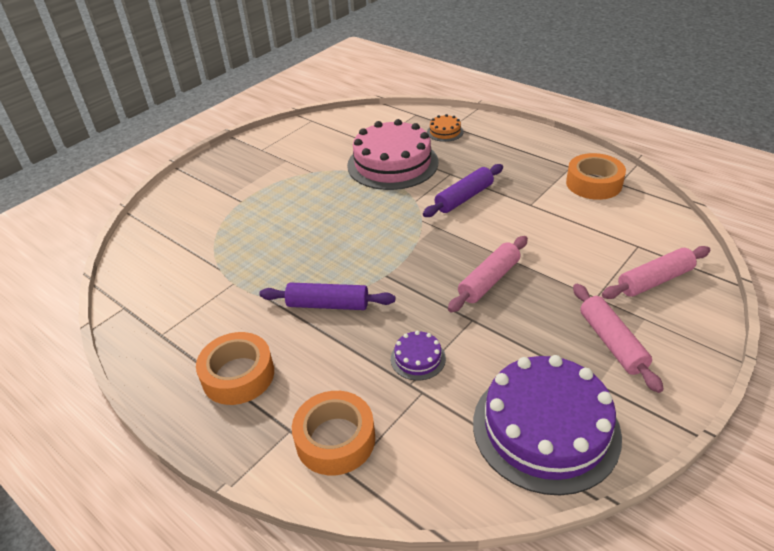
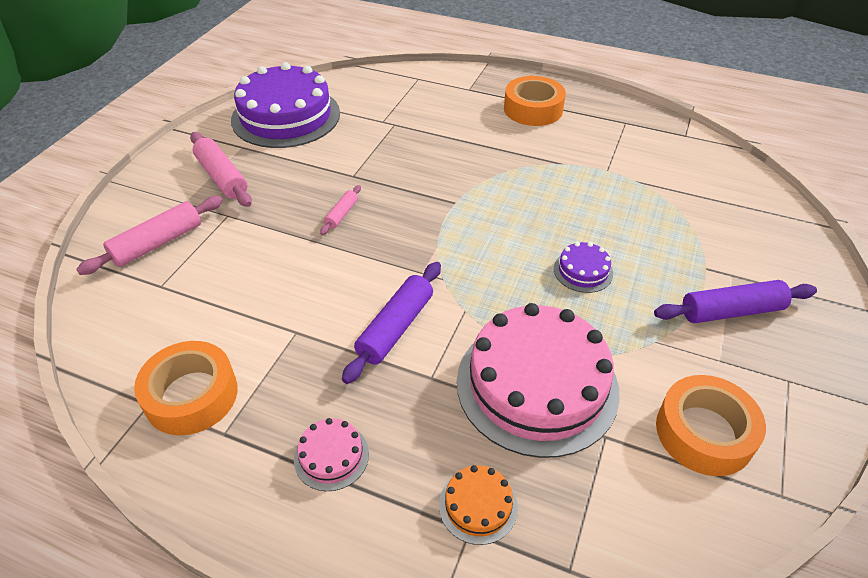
camera: 160 degrees right, 5 degrees up
(328, 305) = (497, 166): purple rolling pin -> purple rolling pin (731, 311)
(335, 439) = (434, 90): orange tape -> orange tape (704, 432)
(418, 358) = (393, 140): purple cake -> purple cake (583, 271)
(489, 281) = (342, 214): pink rolling pin -> pink rolling pin, size x0.54
(511, 153) = (331, 456): none -> pink cake

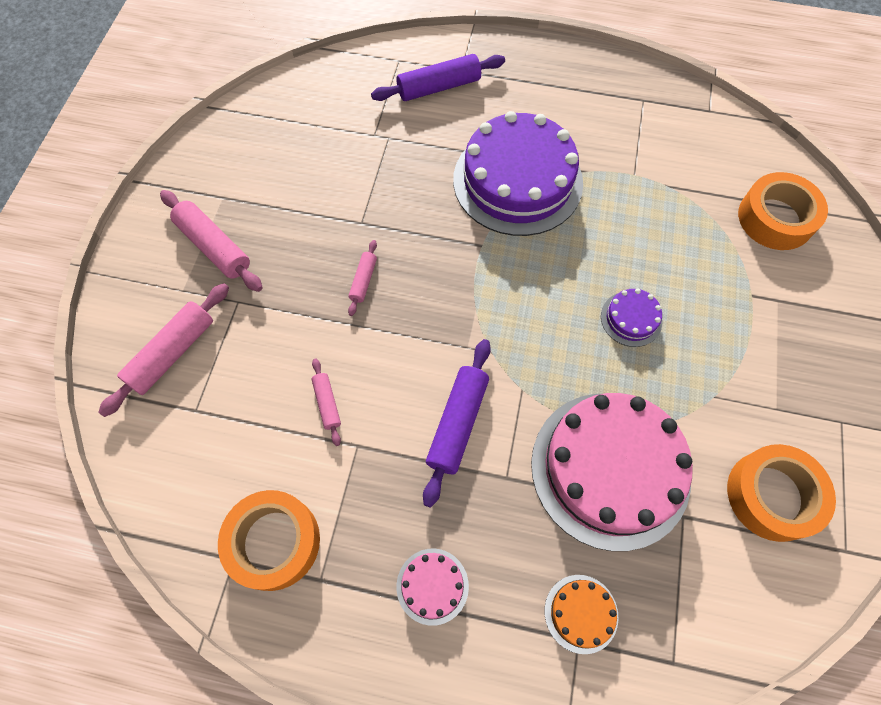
camera: 10 degrees left, 20 degrees up
(279, 296) = (327, 403): none -> pink rolling pin
(286, 116) = (260, 142): purple cake -> purple cake (517, 181)
(533, 109) = (539, 93): orange tape -> orange tape (775, 218)
(731, 311) = (782, 347): purple rolling pin -> purple rolling pin (439, 87)

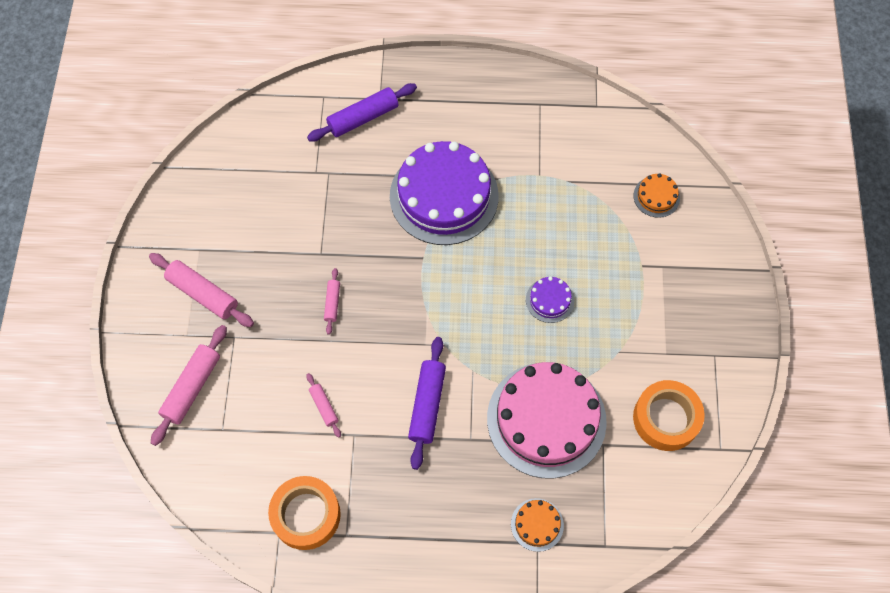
camera: 10 degrees left, 0 degrees up
(432, 586) = (428, 525): pink cake -> none
(775, 218) = (656, 196): orange tape -> orange cake

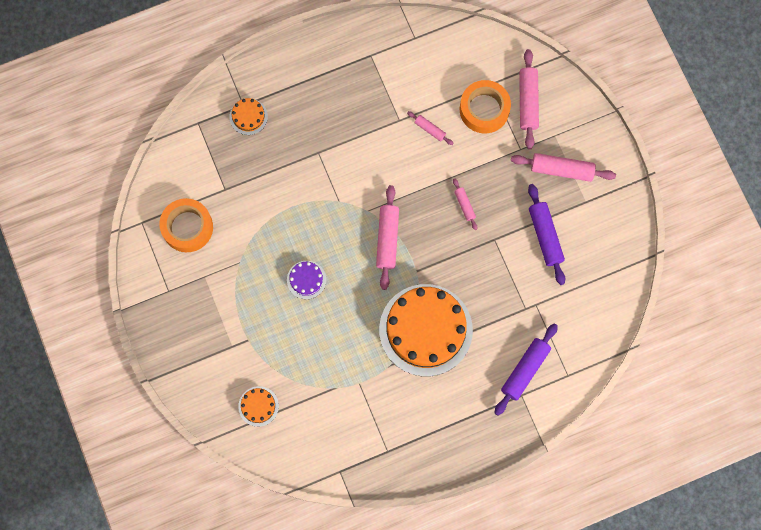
camera: 155 degrees right, 10 degrees up
(306, 515) = (403, 56): orange tape -> orange tape (484, 109)
(427, 405) = (359, 162): purple rolling pin -> purple rolling pin (545, 236)
(438, 304) = (387, 239): none -> pink rolling pin
(444, 196) = (425, 330): purple cake -> orange cake
(546, 419) = (271, 189): pink cake -> none

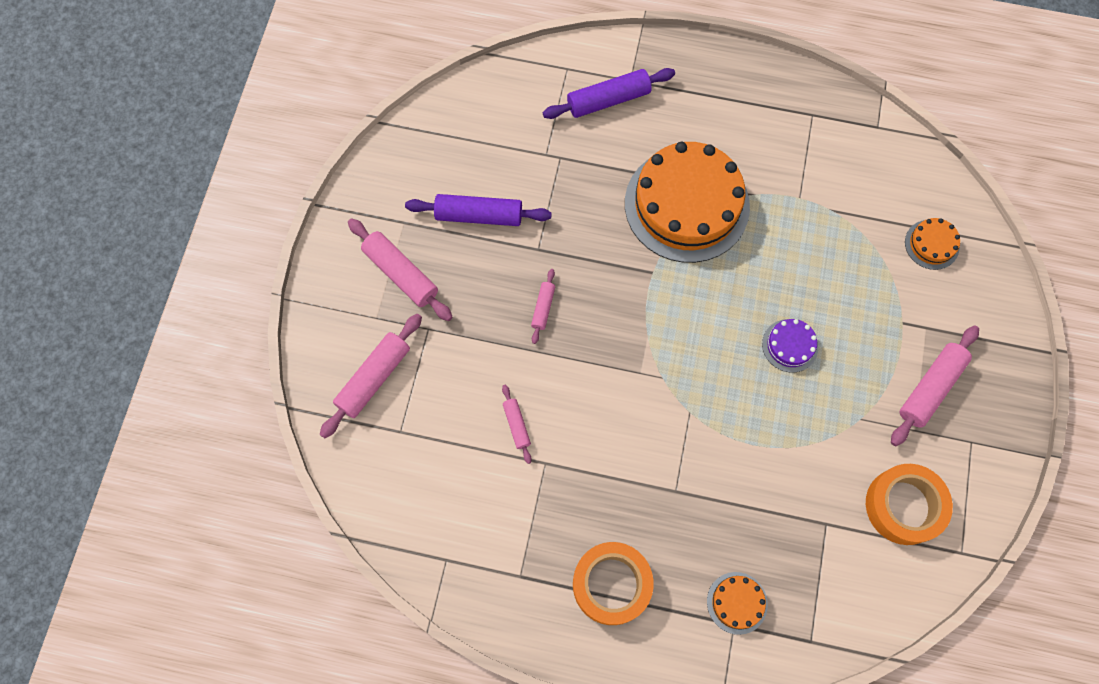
camera: 145 degrees left, 5 degrees down
(387, 239) = (661, 329): pink rolling pin -> pink rolling pin (930, 388)
(484, 109) = (432, 405): orange tape -> orange tape (611, 584)
(545, 236) = (479, 215): purple rolling pin -> purple rolling pin turned 75 degrees clockwise

